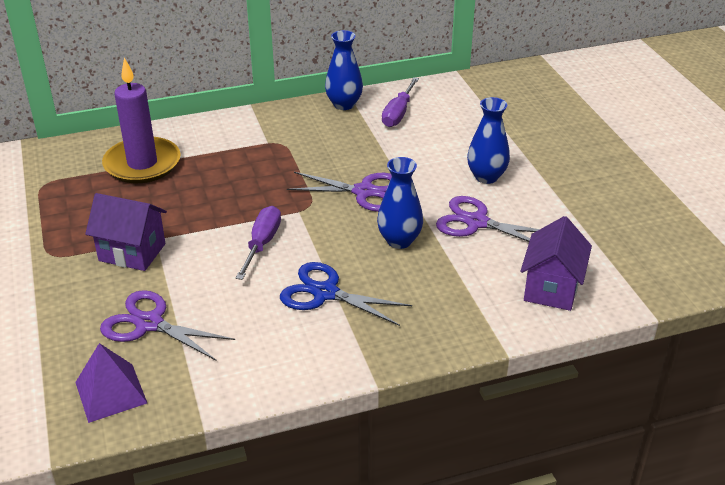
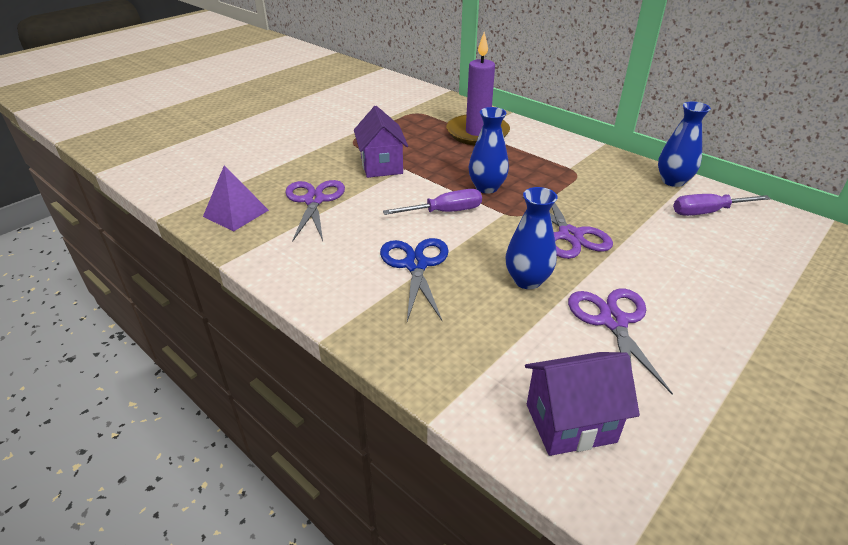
camera: 60 degrees right, 0 degrees up
(486, 177) = (695, 302): blue vase -> blue vase (487, 187)

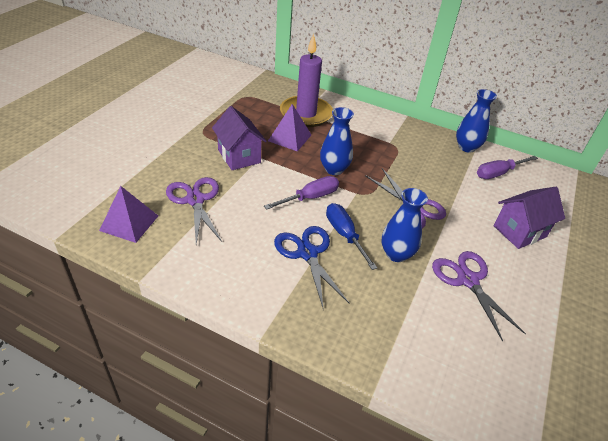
camera: 20 degrees left, 5 degrees up
(448, 153) = (290, 137): none -> purple pyramid
(470, 253) = (345, 235): none -> blue screwdriver
(570, 423) = (469, 372): purple house -> purple house (519, 231)

